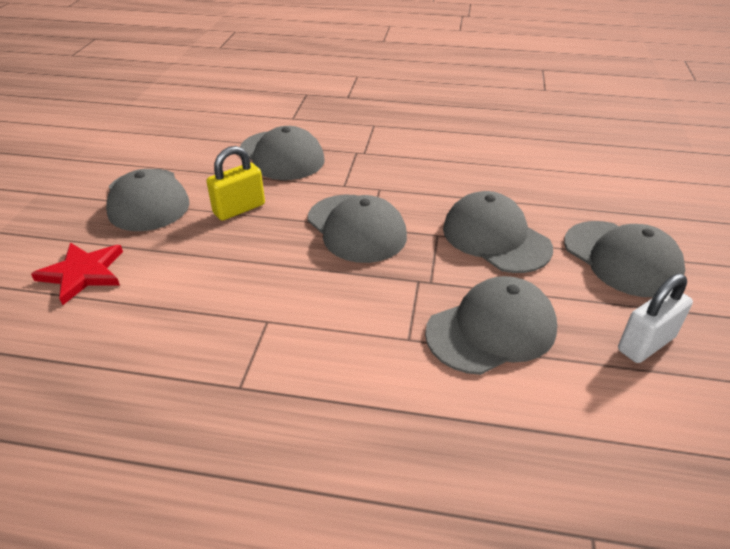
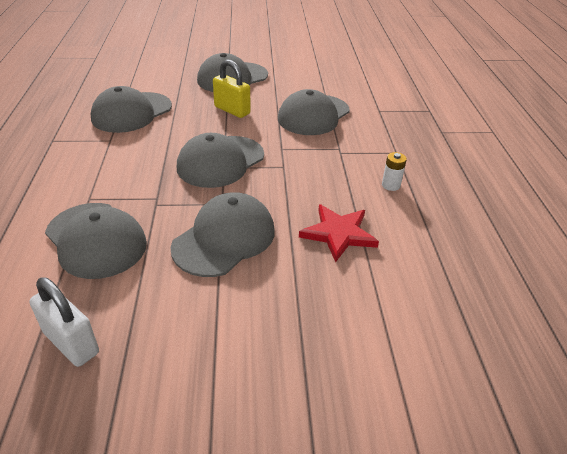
camera: 75 degrees right, 0 degrees up
(83, 273) = (152, 76): red star -> red star (338, 234)
(426, 138) = (391, 185): none -> white battery
(622, 258) = (207, 334): grey cap -> grey cap (132, 112)

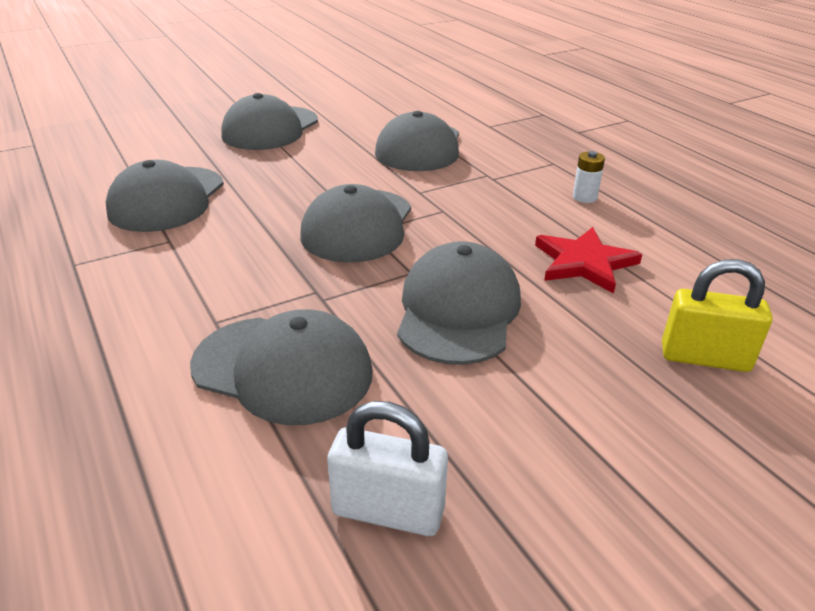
camera: 25 degrees left, 5 degrees down
(232, 110) = (310, 165): yellow padlock -> yellow padlock (704, 358)

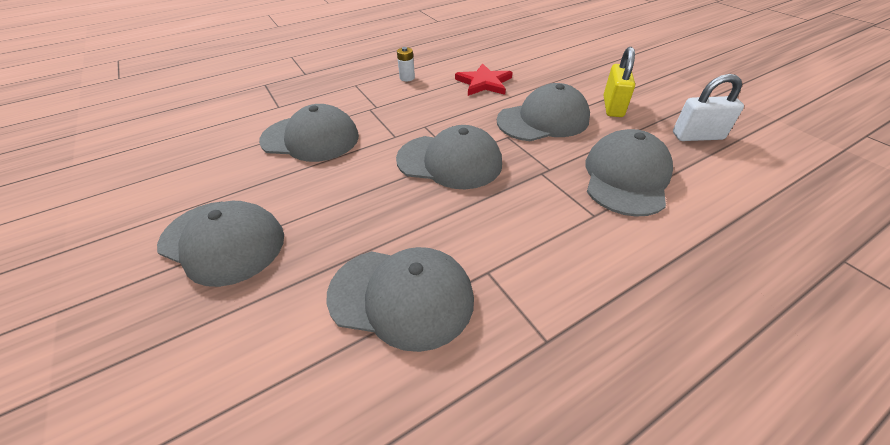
camera: 90 degrees left, 10 degrees up
(388, 511) = (697, 136): white padlock -> white padlock turned 75 degrees clockwise
(458, 310) = (543, 120): grey cap -> grey cap turned 150 degrees clockwise
(704, 358) = (555, 63): yellow padlock -> yellow padlock (613, 107)

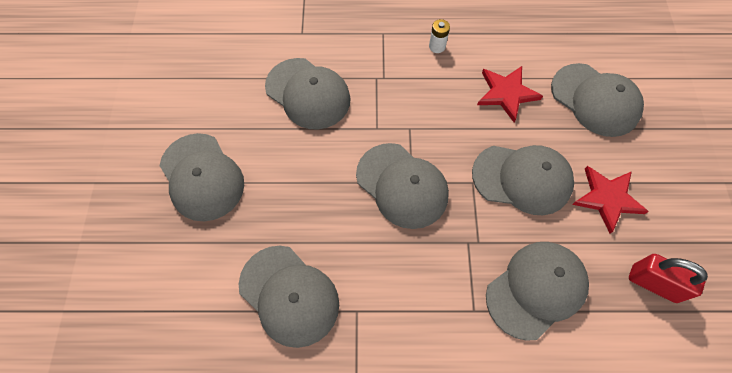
camera: 30 degrees right, 20 degrees up
(548, 66) = (595, 100): none -> grey cap
(613, 107) = (607, 198): yellow padlock -> red star
(697, 136) = (653, 283): white padlock -> red padlock

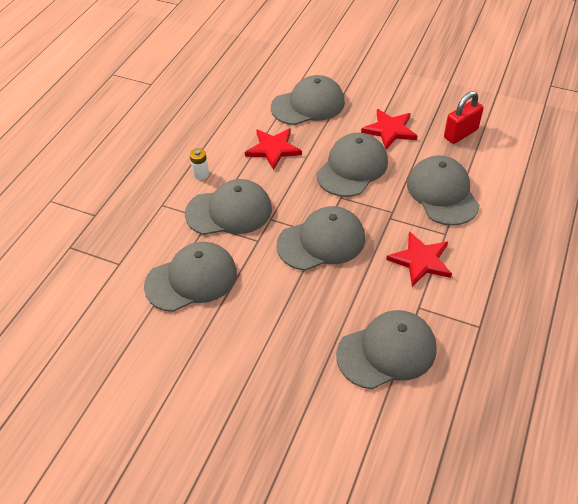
camera: 65 degrees left, 15 degrees down
(202, 177) = (234, 392): grey cap -> grey cap (229, 211)
(421, 294) = (420, 260): none -> red star

